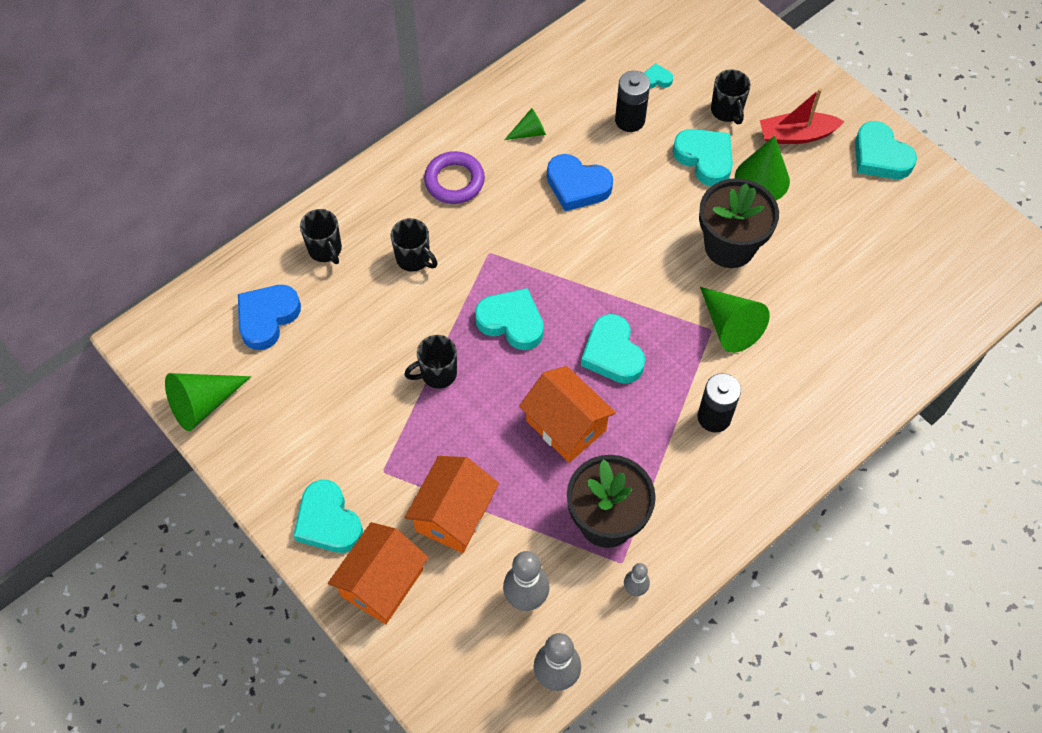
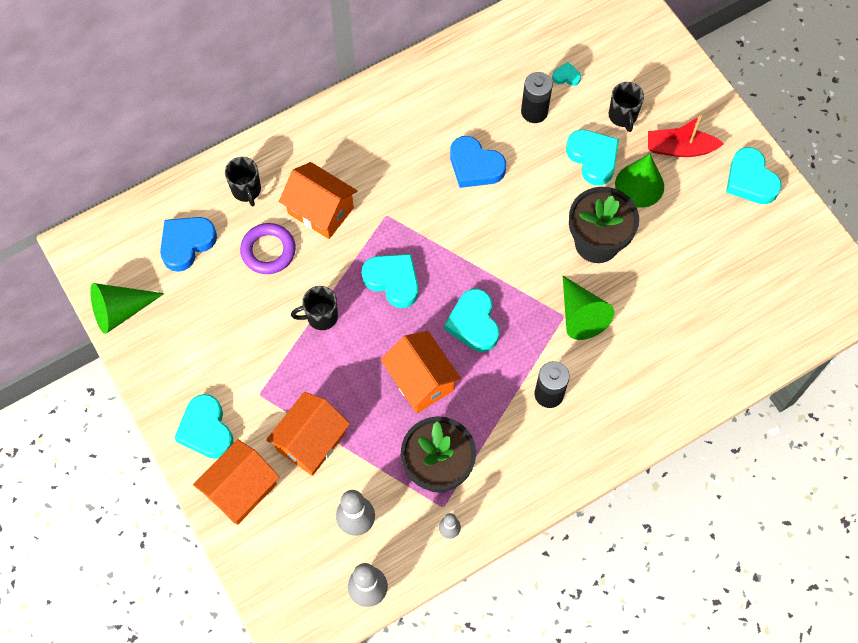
camera: 10 degrees right, 5 degrees up
(414, 259) = (320, 210): black mug -> orange house
(454, 181) = (369, 145): purple ring -> purple ring (268, 251)
(529, 132) = (443, 109): green cone -> none

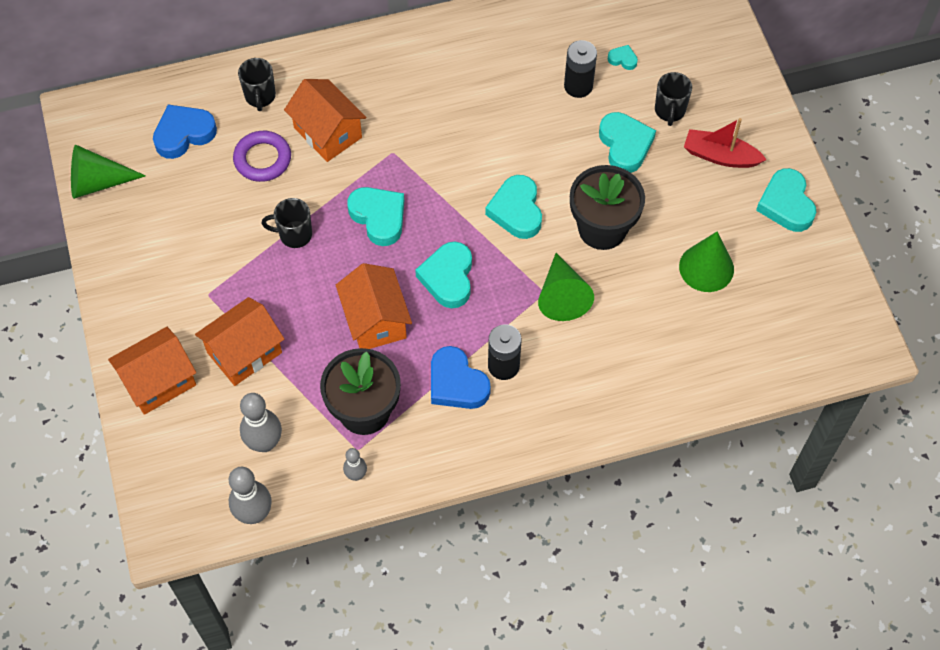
camera: 15 degrees right, 5 degrees down
(206, 430) = (143, 316): turquoise heart -> turquoise heart (516, 210)
(475, 166) = (499, 125): blue heart -> blue heart (456, 383)
(639, 185) = (665, 182): green cone -> green cone (706, 267)

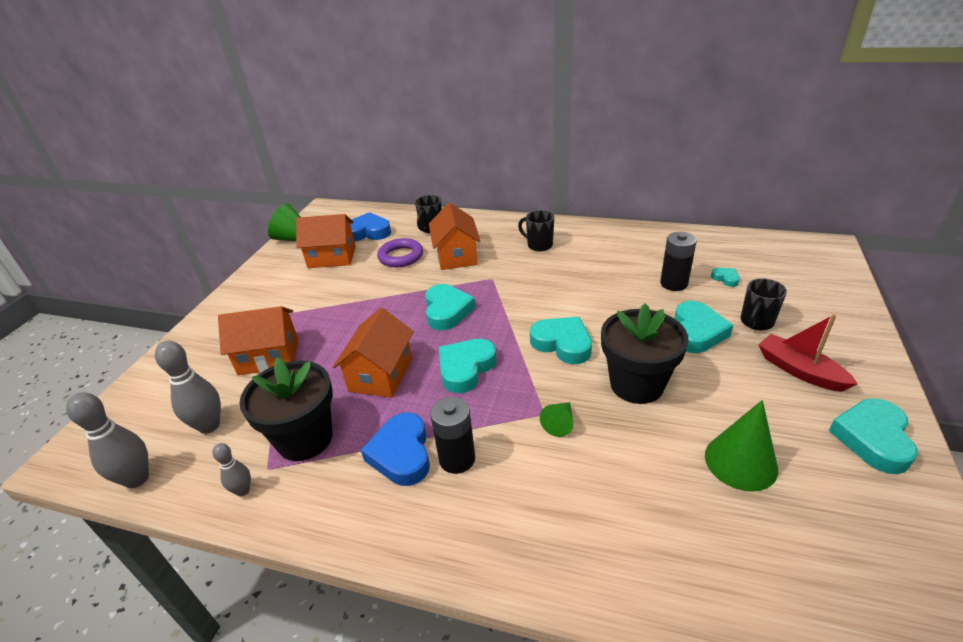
camera: 35 degrees right, 25 degrees down
(159, 381) = (197, 351): orange house -> orange house (332, 257)
(294, 234) = (378, 301): black mug -> black mug (539, 245)
(516, 210) = (562, 344): turquoise heart -> turquoise heart turned 105 degrees clockwise
(562, 296) = (559, 423): green cone -> green cone, size x0.55

